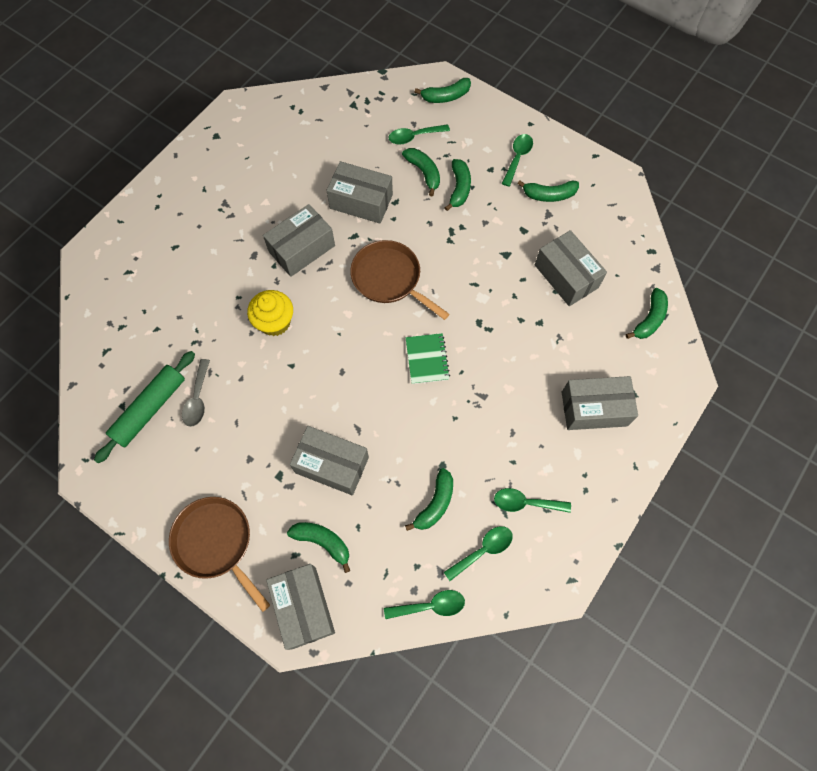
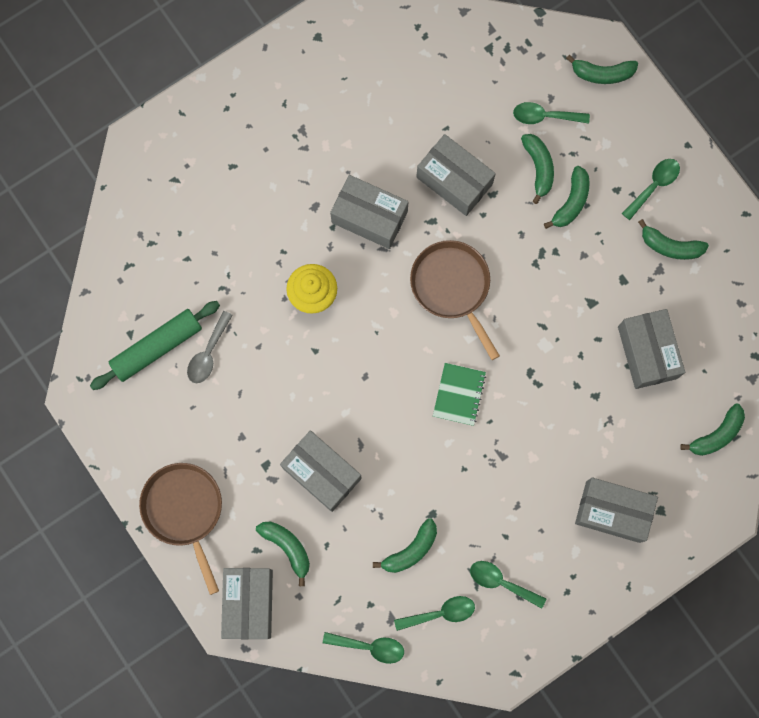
camera: 20 degrees right, 10 degrees up
(302, 249) = (369, 217): grey box -> grey box turned 45 degrees clockwise

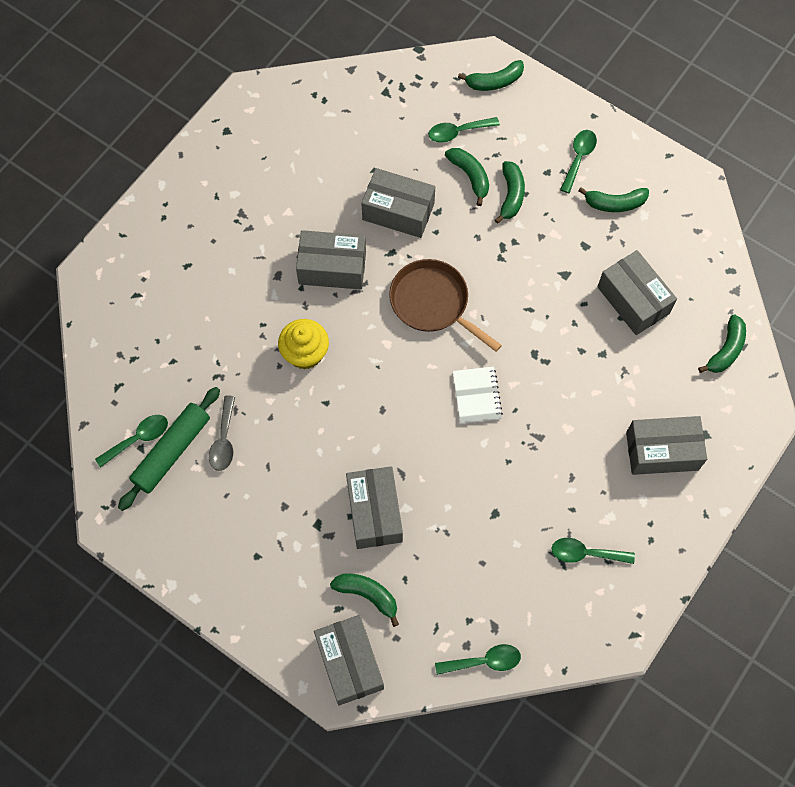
camera: 20 degrees left, 10 degrees down
(184, 510) = (253, 596): brown pan -> none
(322, 473) = (374, 512): grey box -> grey box turned 60 degrees clockwise
(411, 550) = (488, 554): green banana -> none
(440, 613) = (539, 604): green spoon -> green spoon (138, 439)
(459, 394) = (477, 396): green notebook -> white notebook

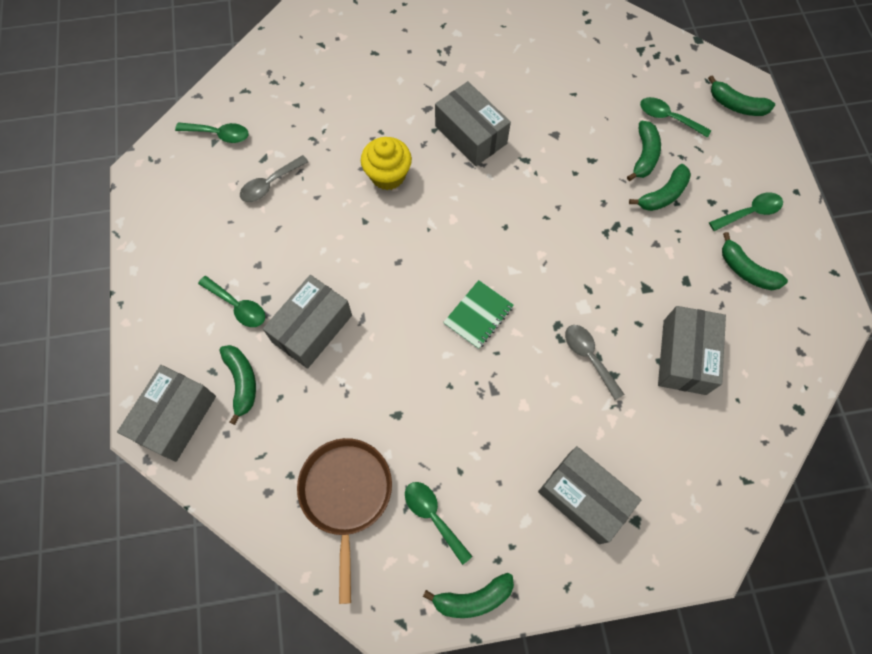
camera: 45 degrees right, 0 degrees up
(172, 451) = (229, 161): green rolling pin -> none
(398, 211) = (561, 136): grey box -> none
(433, 303) = (518, 220): brown pan -> brown pan (346, 494)
(477, 396) = (478, 315): white notebook -> green notebook
(484, 661) = (266, 518): green spoon -> green spoon (237, 306)
(576, 356) = (589, 357): none -> grey spoon
(726, 350) = (727, 469): green banana -> green banana (473, 598)

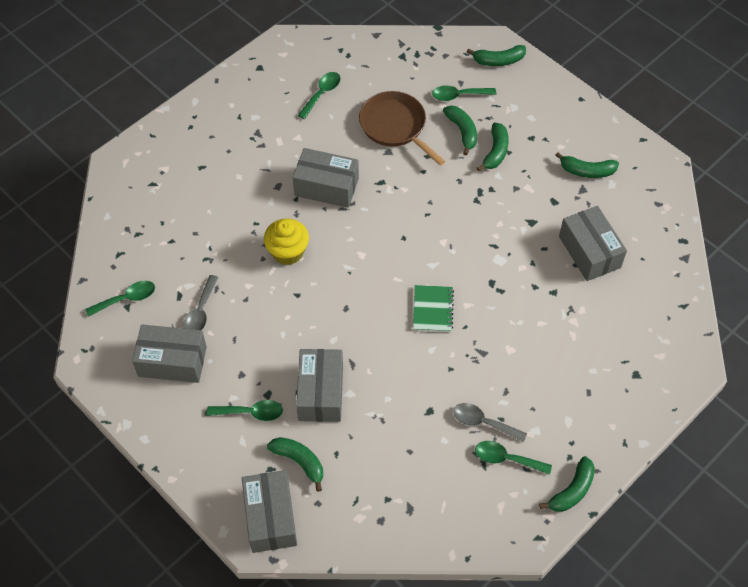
camera: 35 degrees left, 10 degrees down
(346, 494) = (437, 485): brown pan -> brown pan (395, 126)
(583, 498) = (593, 382): grey box -> grey box (172, 361)
(589, 357) = (529, 291): grey spoon -> grey spoon (483, 422)
(749, 212) = (561, 131): green spoon -> green spoon (321, 94)

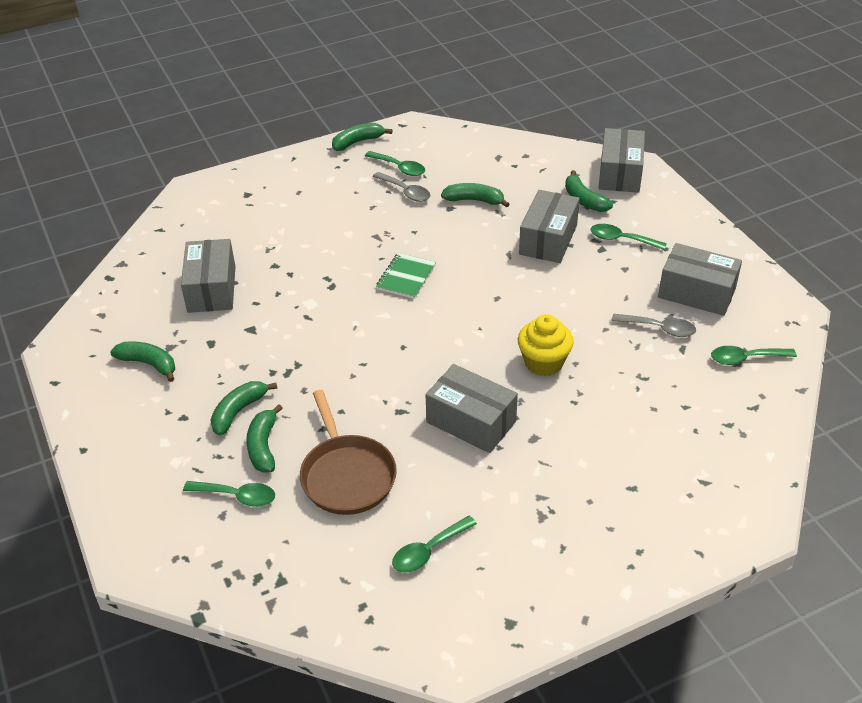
camera: 160 degrees left, 15 degrees down
(201, 311) = (659, 328): grey spoon -> grey spoon turned 75 degrees clockwise
(498, 60) = (148, 533): green banana -> green banana (474, 200)

